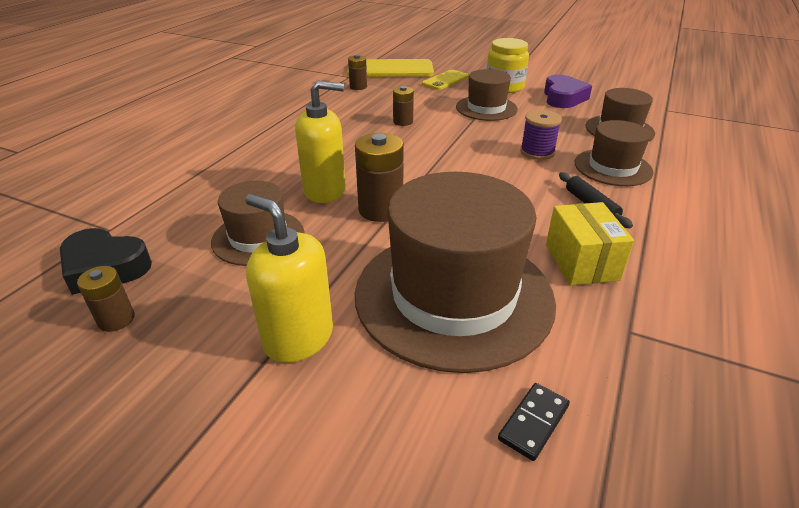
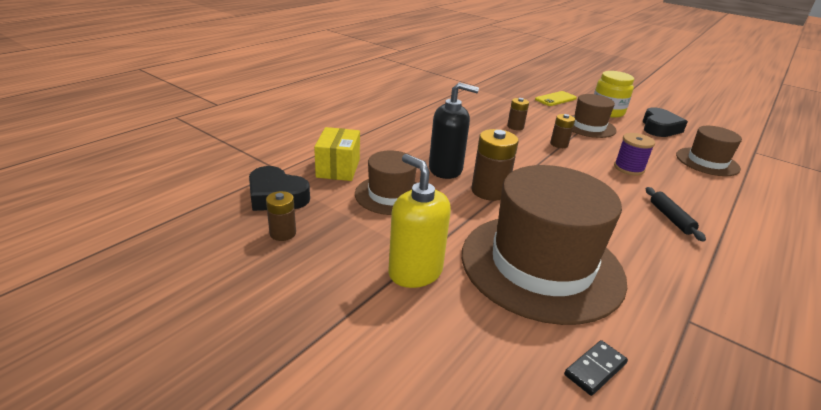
camera: 10 degrees right, 5 degrees down
(325, 190) = (445, 169): yellow soap dispenser -> black soap dispenser
(358, 87) = (481, 94): brown battery -> brown battery (559, 144)
(390, 69) = (509, 84): yellow phone -> none
(563, 98) = (659, 128): purple heart -> black heart
(581, 262) = (654, 260): yellow box -> yellow box (338, 168)
(613, 167) = (695, 191): brown hat -> none

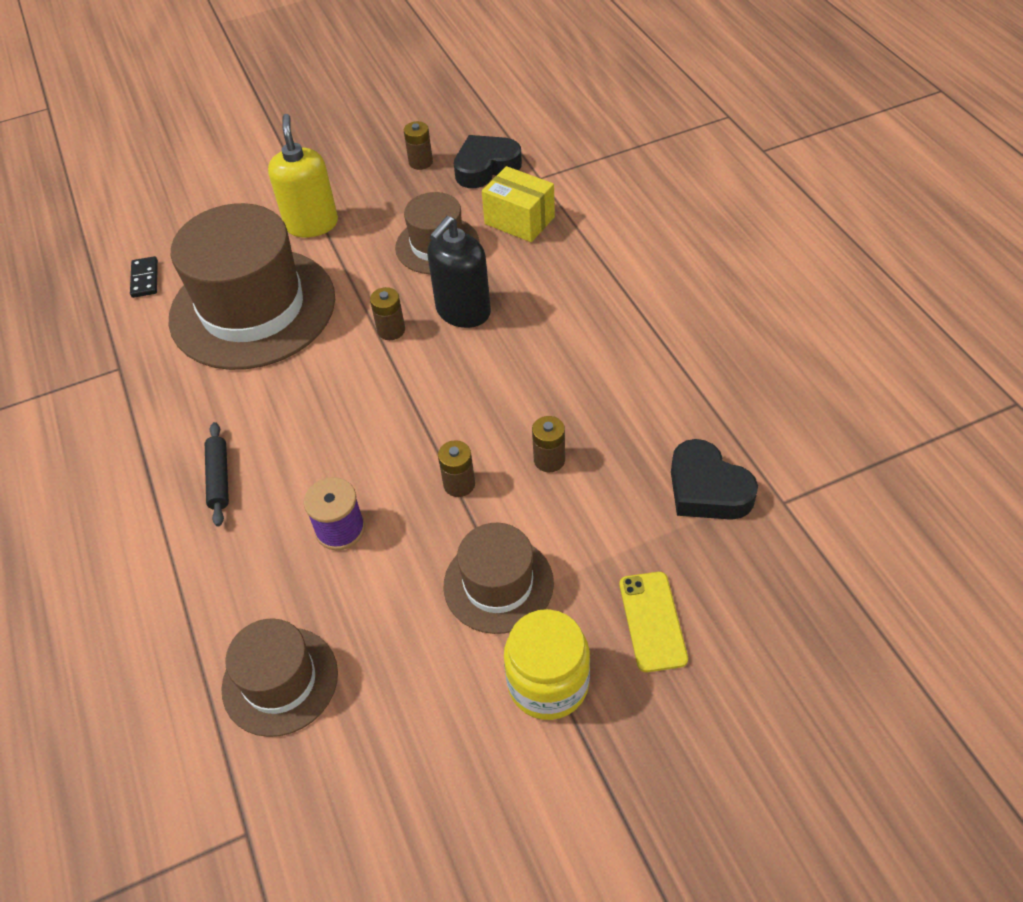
camera: 125 degrees right, 20 degrees up
(415, 272) = (311, 224): yellow soap dispenser -> yellow soap dispenser turned 90 degrees counterclockwise
(489, 191) = (391, 330): brown battery -> brown battery, size x0.59
(659, 128) = (429, 727): black heart -> black heart (707, 489)
(670, 218) = (219, 478): black rolling pin -> black rolling pin turned 60 degrees clockwise

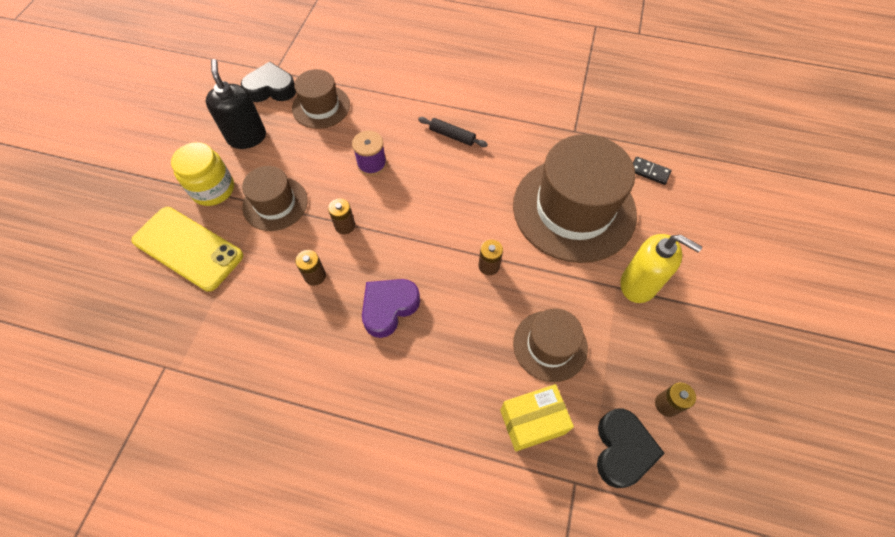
camera: 125 degrees right, 10 degrees up
(463, 311) = (469, 315): black soap dispenser -> black soap dispenser (247, 137)
(518, 372) = (389, 308): none -> purple heart
(652, 621) = (188, 248): yellow phone -> yellow phone, size x1.75
(707, 489) = (214, 336): black heart -> black heart (271, 89)

